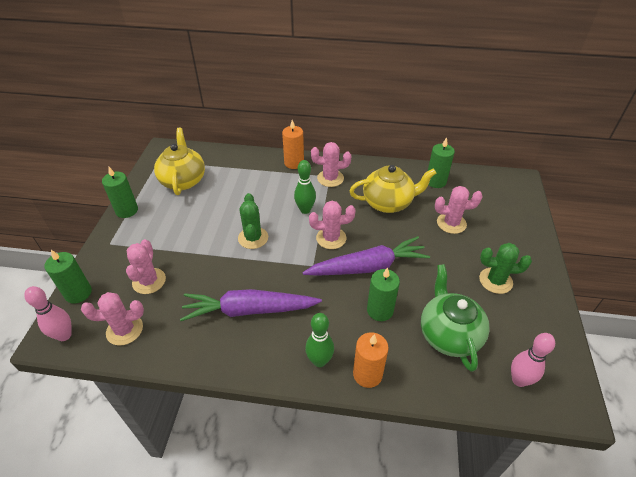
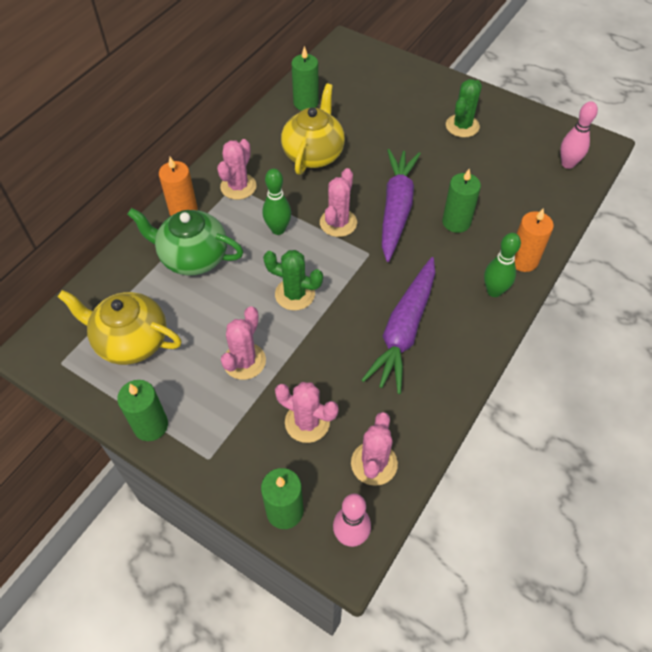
camera: 65 degrees left, 10 degrees up
(448, 334) = (505, 185): green teapot -> green teapot (193, 257)
(451, 223) = (374, 120): pink cactus -> pink cactus (244, 361)

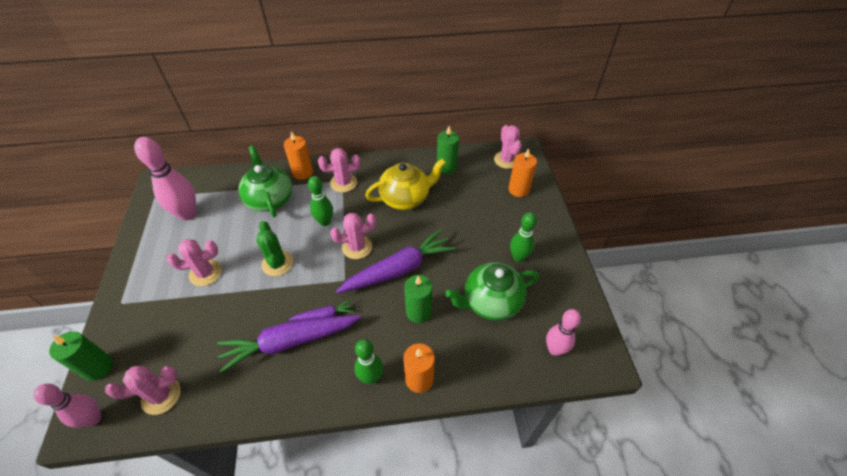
camera: 50 degrees right, 5 degrees down
(131, 341) = (187, 214): yellow teapot -> pink bowling pin
(151, 425) = (131, 261): green candle -> none
(307, 422) = (175, 335): pink cactus -> pink cactus (506, 160)
(388, 77) = (518, 189): none -> orange candle
(396, 289) = (324, 315): none -> purple carrot
(462, 126) = (518, 257): green cactus -> green bowling pin
(490, 171) = (491, 302): none -> green teapot

